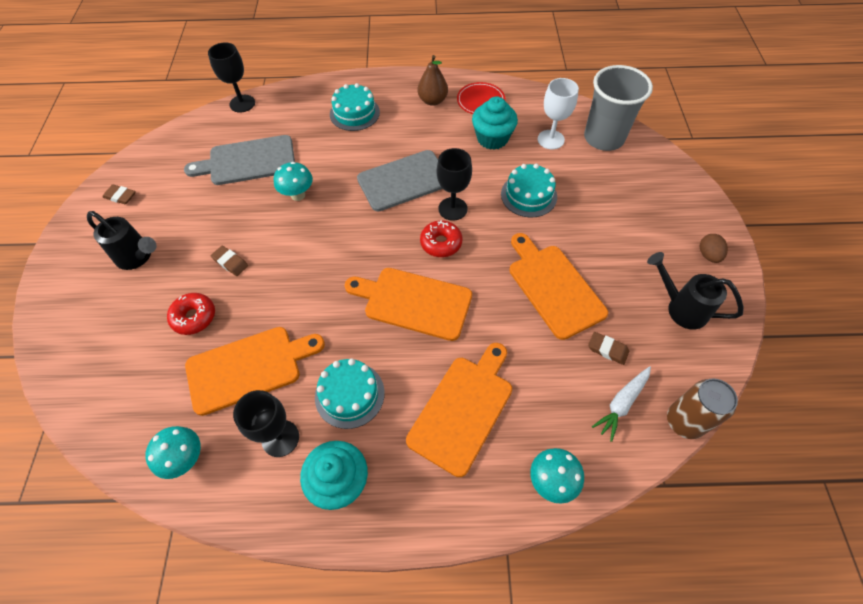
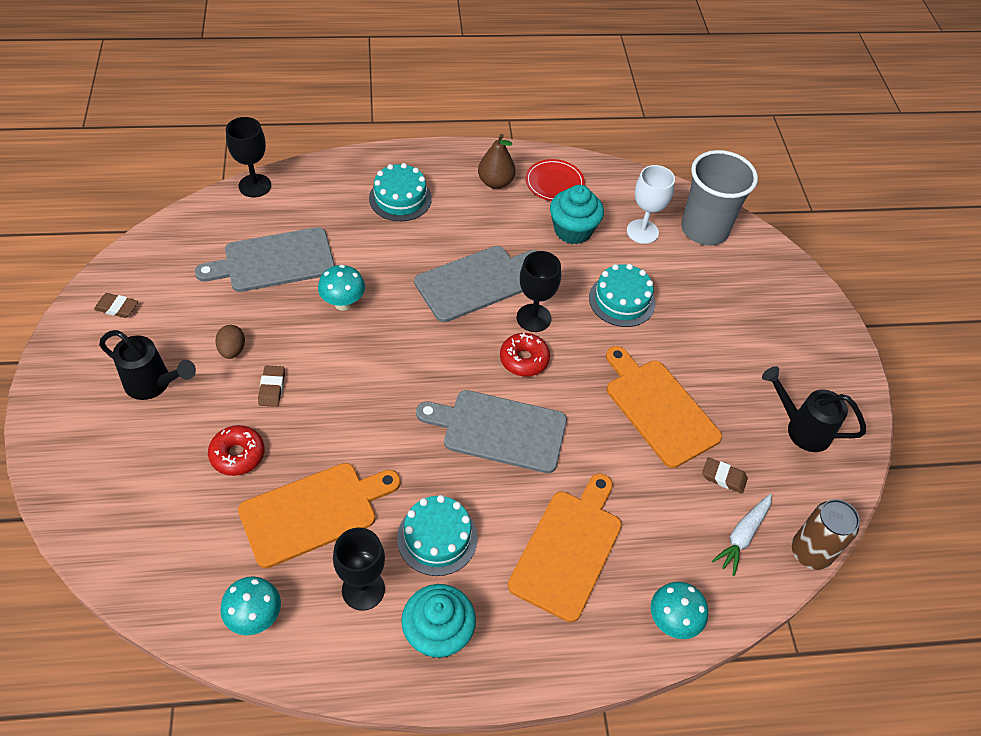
camera: 10 degrees left, 5 degrees down
(230, 262) = (272, 388): brown eraser -> brown eraser turned 60 degrees clockwise
(413, 302) = (499, 430): orange cutting board -> grey cutting board
(708, 255) = (829, 368): brown egg -> brown egg (232, 350)

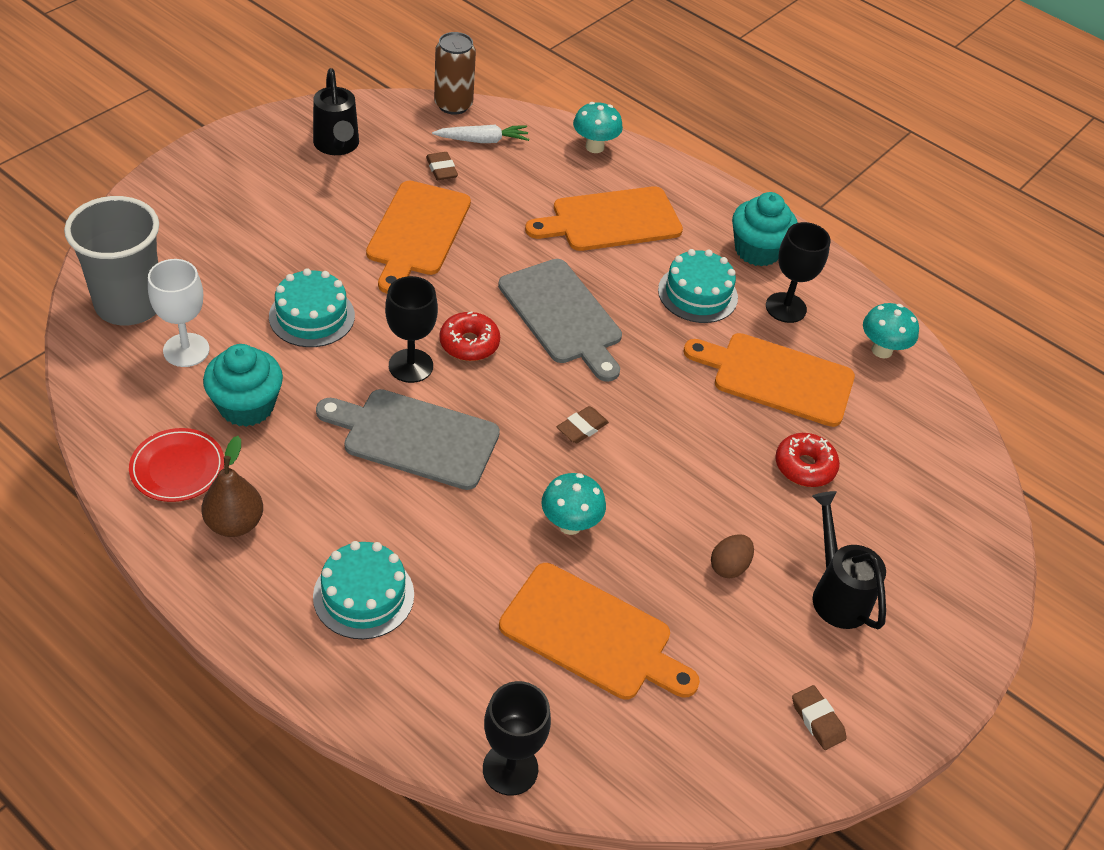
camera: 135 degrees left, 5 degrees down
(272, 388) = (723, 498): brown eraser -> brown eraser (582, 428)
(274, 261) = (592, 634): grey cutting board -> orange cutting board

